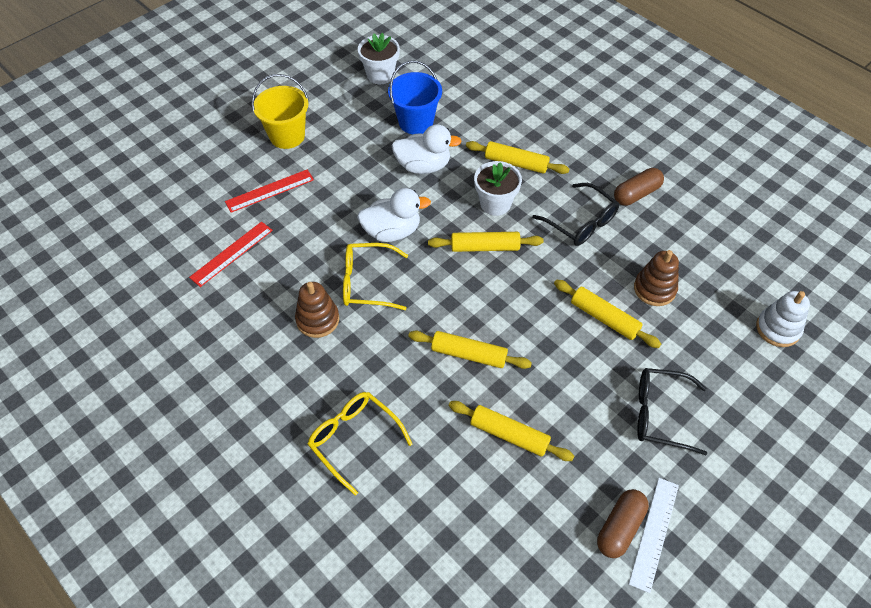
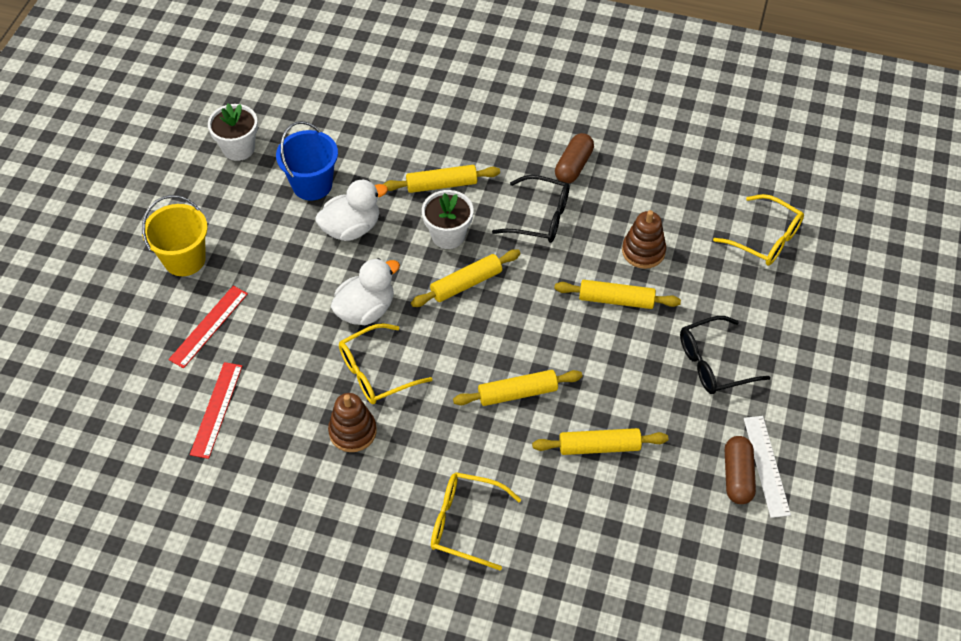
camera: 30 degrees left, 0 degrees up
(778, 329) = (765, 238): white stacking toy -> yellow glasses

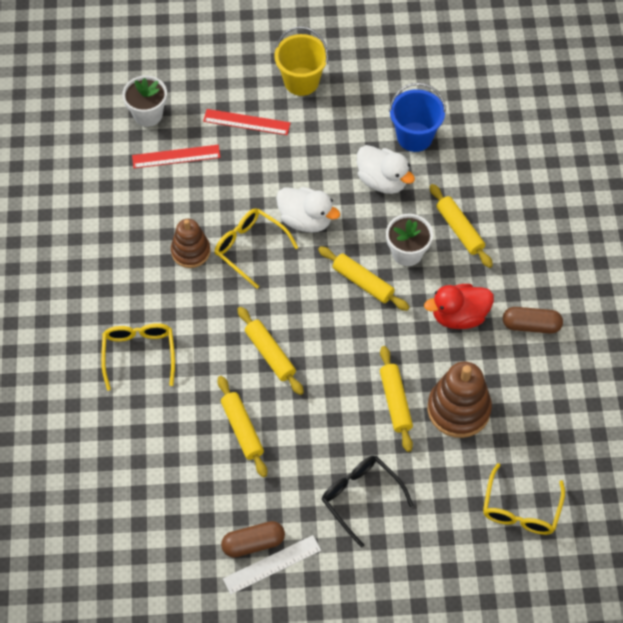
camera: 70 degrees right, 5 degrees up
(238, 148) = (428, 72): white flower pot -> white flower pot (148, 114)
(540, 217) = (459, 316): black glasses -> red duck
(643, 251) = (458, 409): brown stacking toy -> brown stacking toy, size x1.52

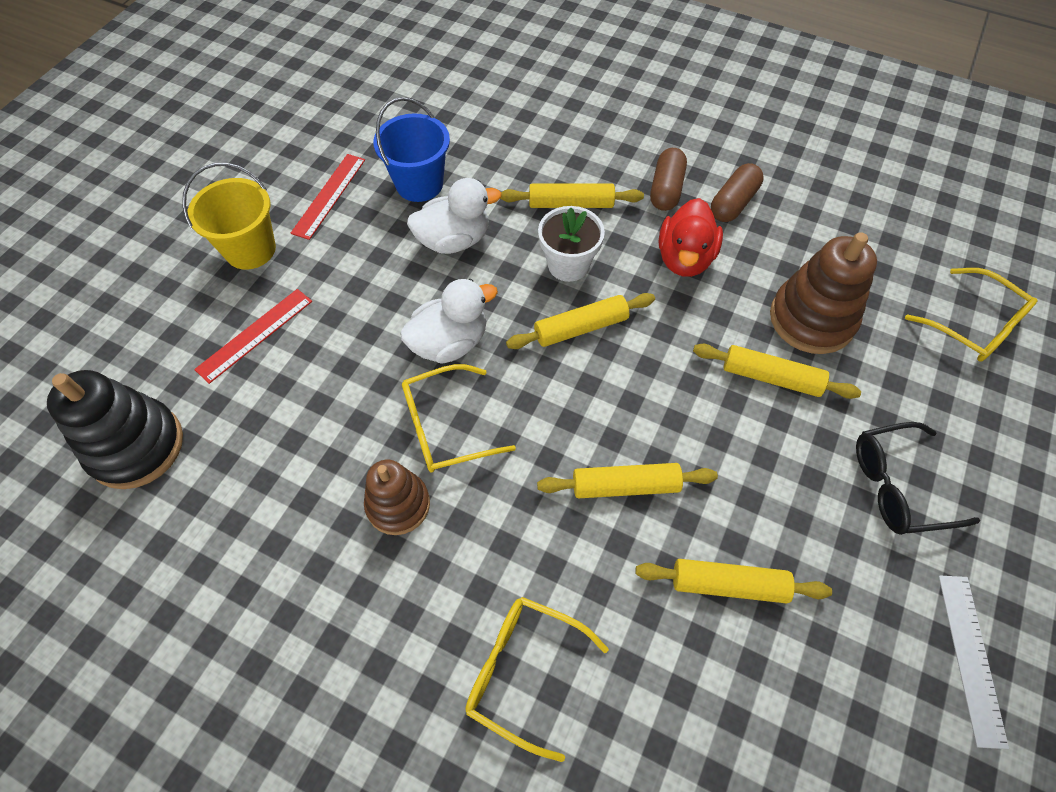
camera: 60 degrees left, 0 degrees up
(148, 114) = (136, 446): white flower pot -> black stacking toy
(176, 156) = (233, 445): red ruler -> red ruler (329, 195)
(253, 543) = (927, 667): brown capsule -> brown capsule (666, 189)

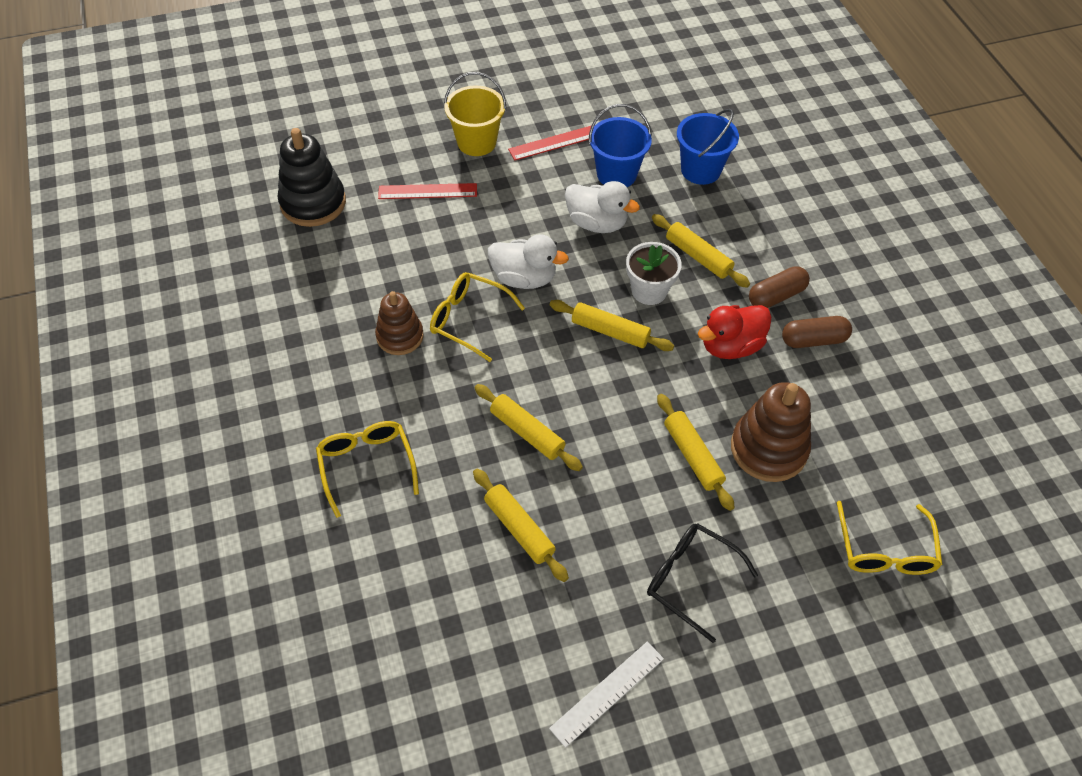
camera: 45 degrees right, 5 degrees down
(485, 130) = (700, 170): none -> blue bucket

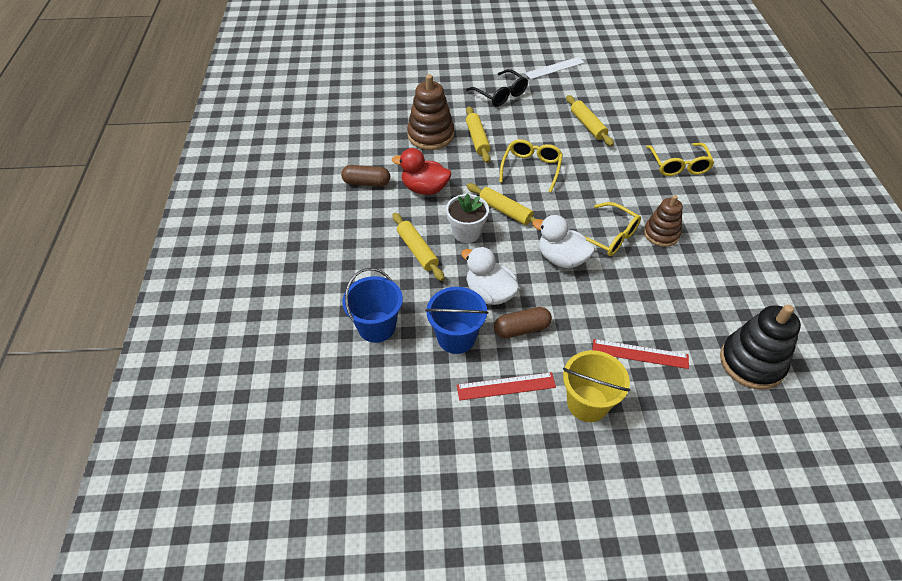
camera: 165 degrees left, 5 degrees down
(527, 432) = (576, 165): yellow rolling pin -> none
(730, 346) = (424, 188): red duck -> red duck turned 150 degrees counterclockwise
(776, 296) = (374, 213): brown capsule -> brown capsule (521, 329)
(885, 550) = (394, 89): yellow glasses -> yellow glasses (531, 168)

